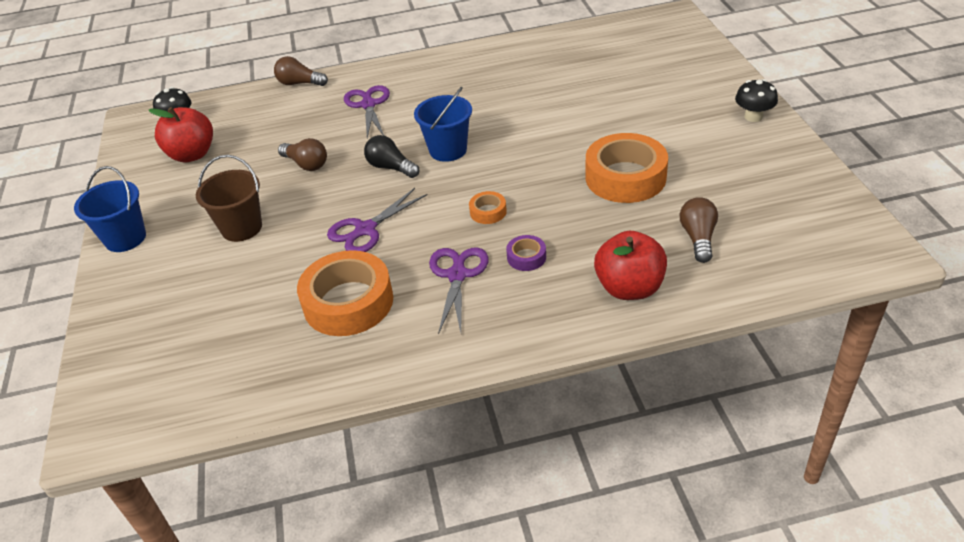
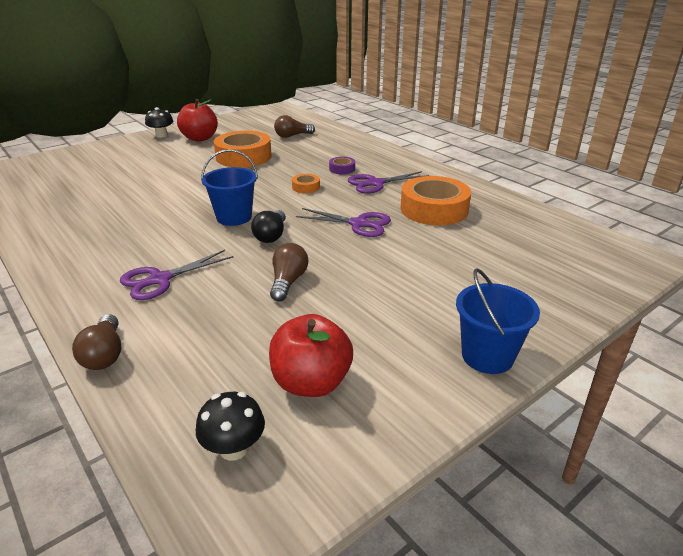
camera: 120 degrees left, 10 degrees down
(242, 228) = (405, 283): brown bucket -> none
(629, 288) = (345, 144): red apple -> red apple (200, 138)

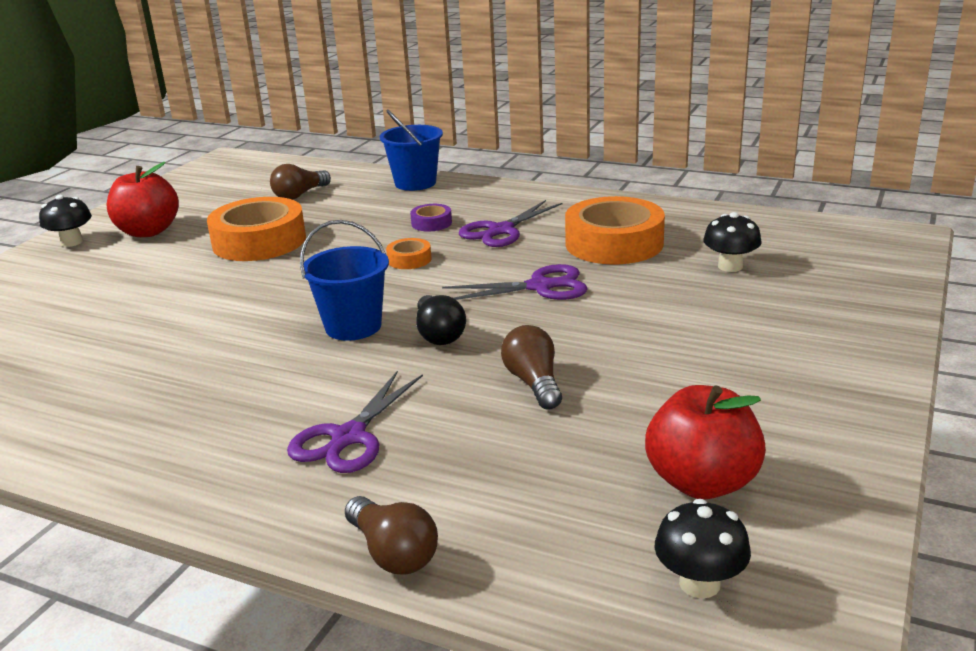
camera: 25 degrees left, 5 degrees down
(487, 356) = (855, 386): blue bucket -> blue bucket (415, 183)
(493, 245) = (730, 266): none -> black mushroom

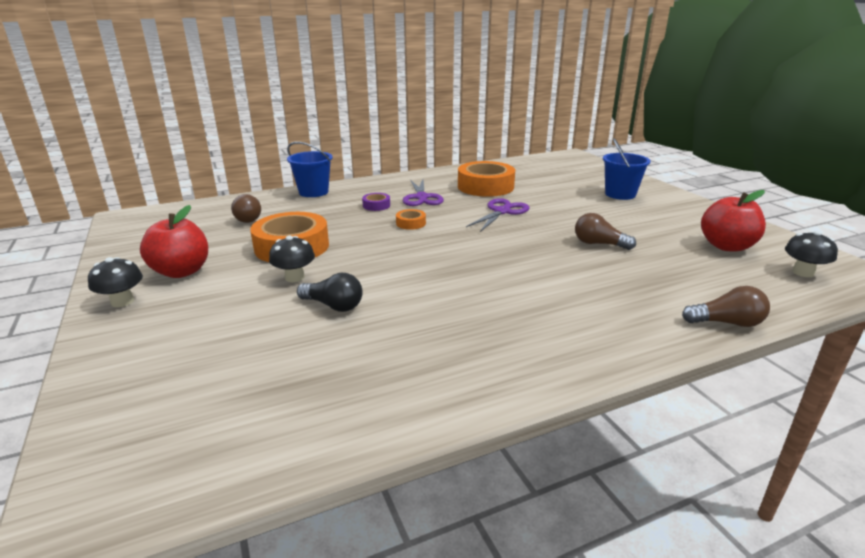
camera: 50 degrees left, 0 degrees up
(349, 437) = (595, 298): purple scissors -> none
(353, 326) = (466, 259): blue bucket -> blue bucket (620, 194)
(439, 334) = (514, 245): black light bulb -> black light bulb (333, 306)
(730, 266) = (549, 180): black mushroom -> black mushroom (294, 277)

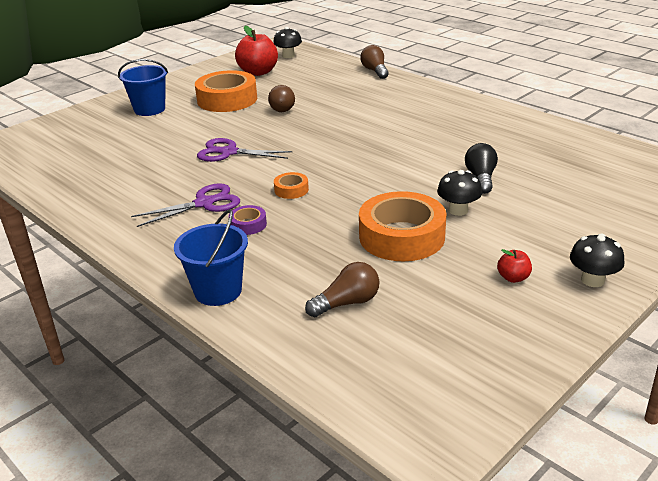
camera: 110 degrees left, 5 degrees up
(181, 271) = (513, 278): red apple -> red apple, size x0.47
(485, 187) = (147, 174): orange tape -> orange tape (227, 99)

